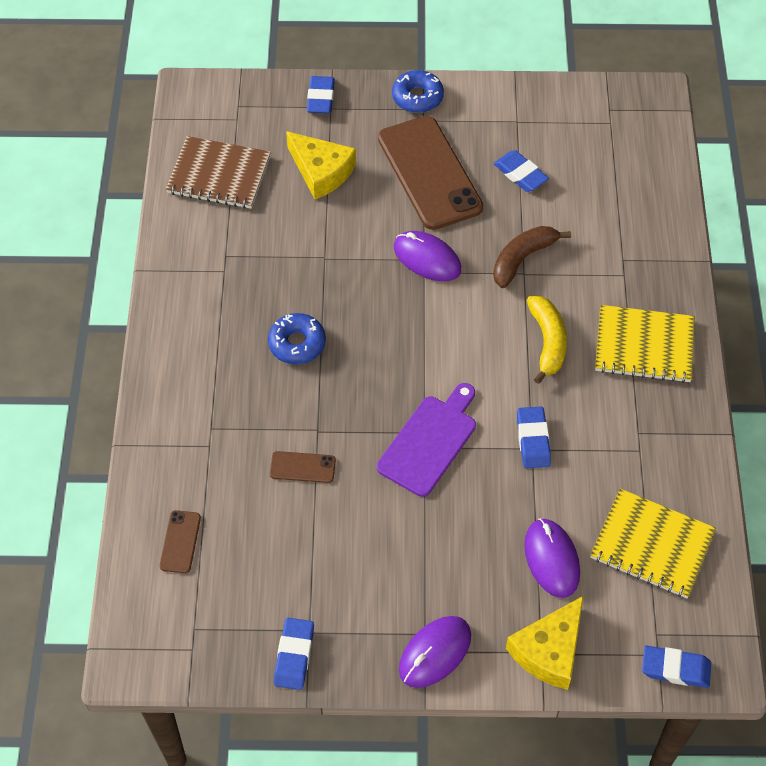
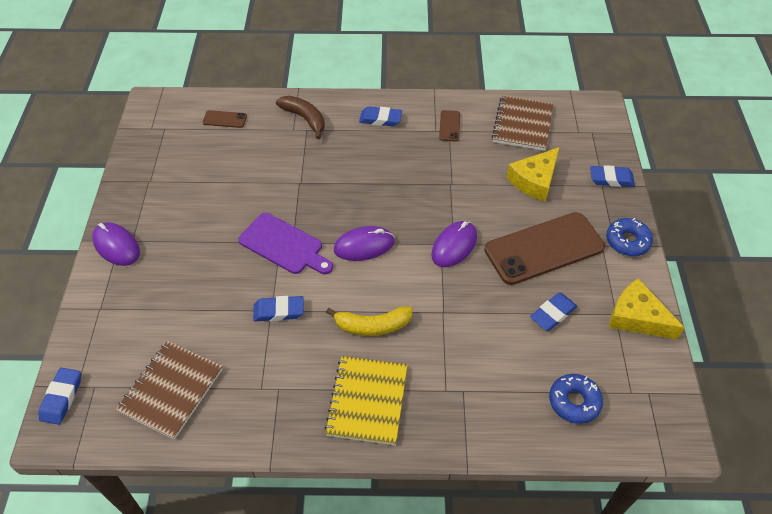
camera: 90 degrees right, 5 degrees down
(294, 656) = (134, 174): blue eraser -> blue eraser (380, 119)
(297, 343) = (373, 170): blue donut -> blue donut (574, 402)
(302, 467) = (271, 175): brown phone -> brown phone (449, 126)
(522, 259) = (458, 311): brown banana -> brown banana (305, 119)
(549, 650) = (100, 313): yellow cheese -> yellow cheese (637, 317)
(551, 559) = (173, 318): purple mouse -> purple mouse (364, 246)
(652, 545) = (171, 390): yellow notebook -> brown notebook

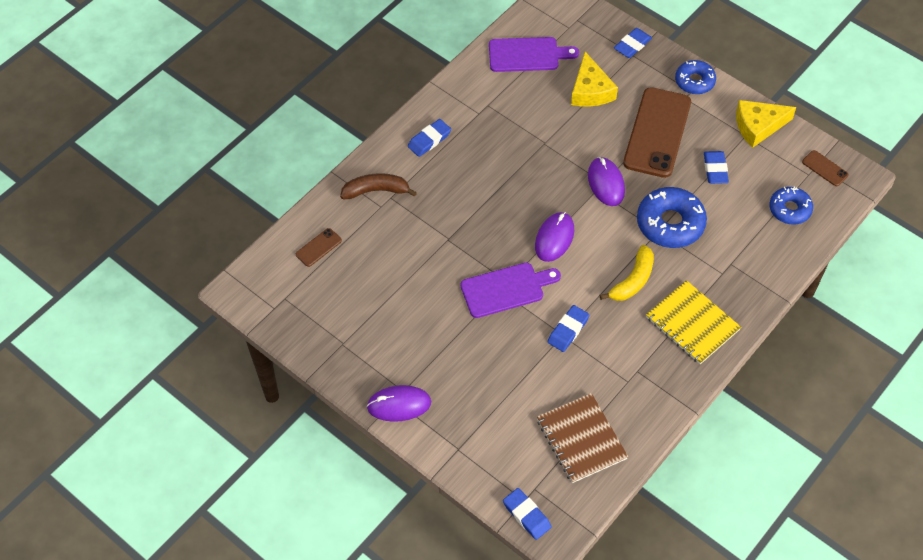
camera: 50 degrees left, 5 degrees up
(449, 126) = (483, 101): brown phone -> brown phone (825, 168)
(459, 316) = (670, 223): none -> blue donut
(522, 124) = (527, 55): brown notebook -> purple cutting board

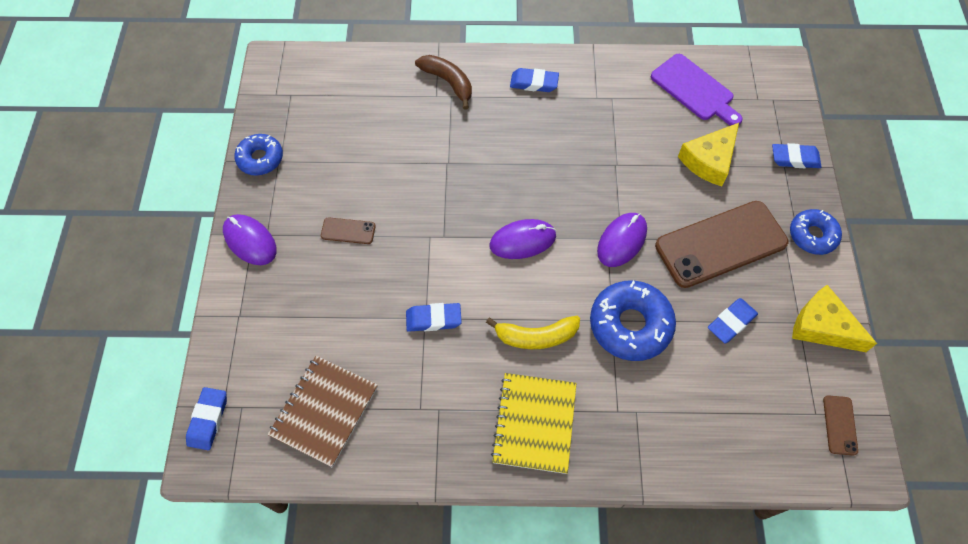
camera: 50 degrees right, 5 degrees up
(318, 247) = (358, 83): brown phone -> brown phone (348, 231)
(506, 289) = (434, 240): purple cutting board -> none
(789, 209) = (755, 424): blue donut -> blue donut (260, 159)

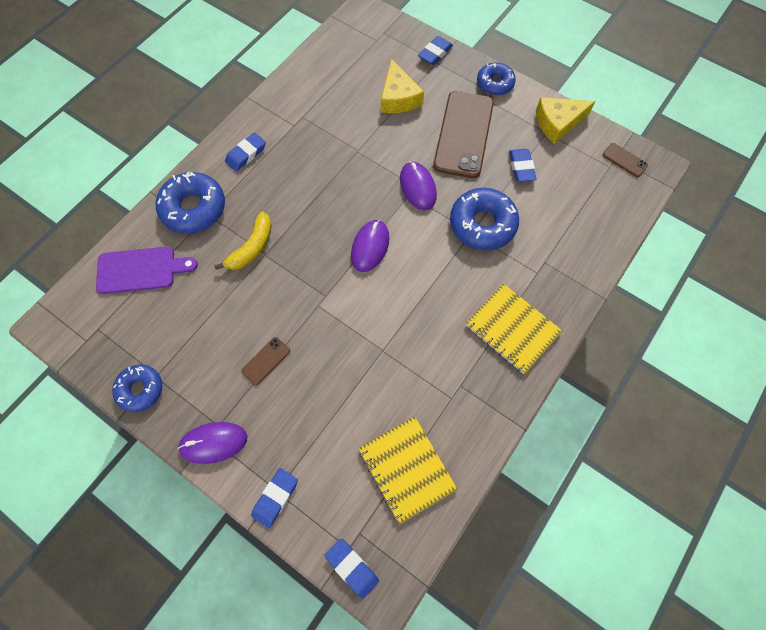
camera: 55 degrees left, 5 degrees up
(324, 411) = (407, 469): brown notebook -> yellow notebook
(433, 319) = (387, 345): blue eraser -> blue eraser (275, 498)
(448, 82) = (193, 208): brown banana -> blue donut
(536, 336) = (450, 286): yellow banana -> yellow banana (252, 247)
(695, 90) = (338, 67): purple cutting board -> purple cutting board (141, 270)

